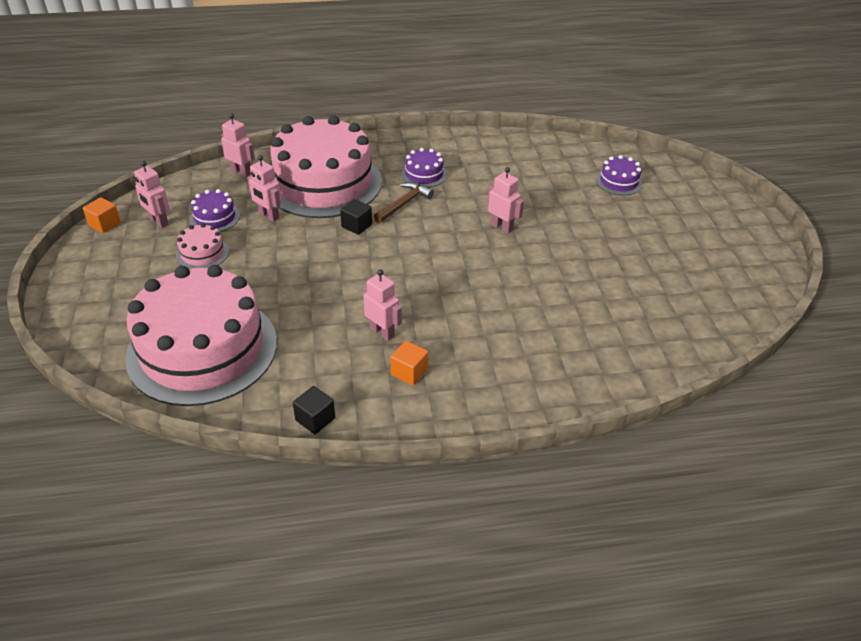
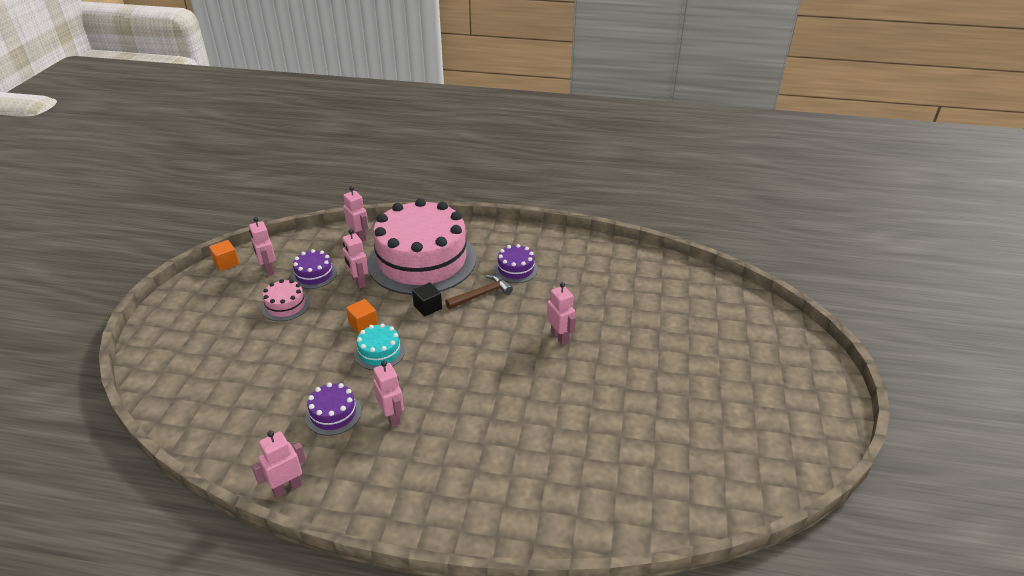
camera: 20 degrees right, 5 degrees down
(202, 349) = (235, 395): pink cake -> none
(315, 419) = (287, 487): black cube -> pink robot
(332, 277) = (379, 352): none -> turquoise cake
(409, 372) = (393, 463): orange cube -> orange cube (363, 324)
(619, 182) = (702, 314): purple cake -> purple cake (333, 414)

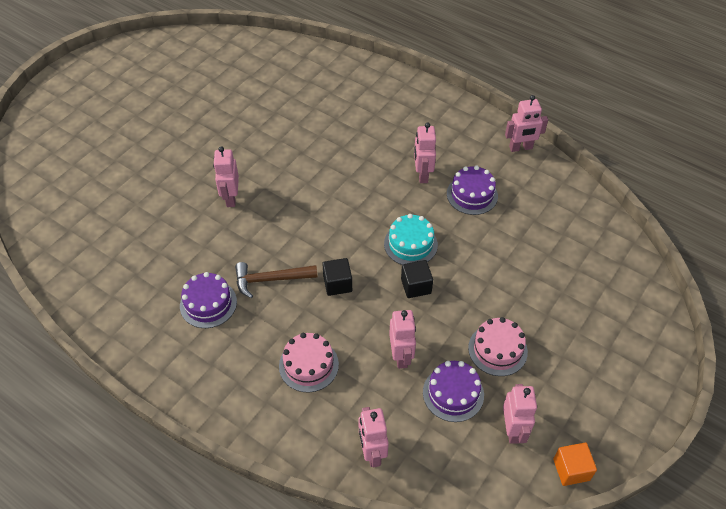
camera: 155 degrees left, 15 degrees up
(363, 324) = (416, 286): orange cube -> black cube
(422, 260) = (308, 365): pink cake -> pink cake, size x0.40

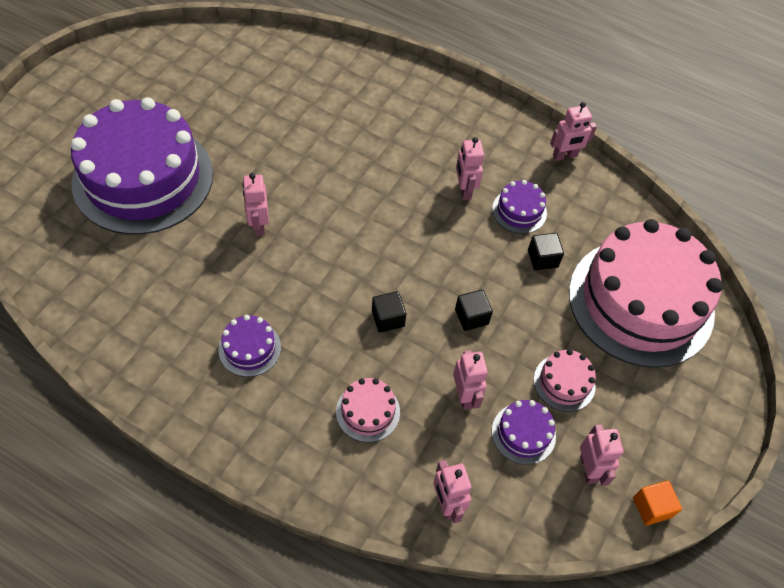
camera: 10 degrees left, 5 degrees up
(134, 154) = (143, 178): none -> purple cake
(270, 280) = (314, 317): brown hammer -> none
(410, 244) = (460, 270): turquoise cake -> none
(489, 237) = (542, 258): none -> black cube
(580, 280) = (641, 302): none -> pink cake

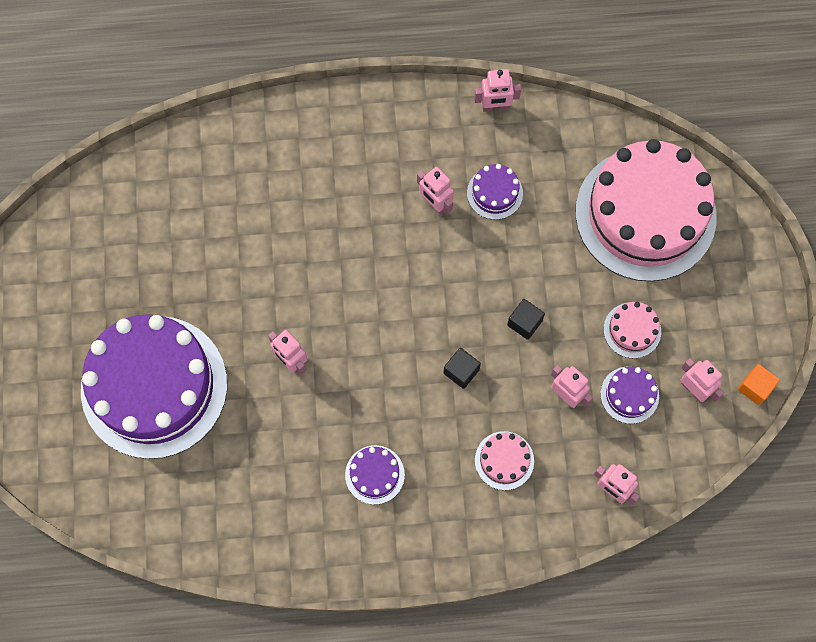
camera: 30 degrees left, 15 degrees up
(542, 258) = (544, 227): black cube -> none
(565, 156) = (495, 107): pink robot -> pink robot turned 45 degrees clockwise

